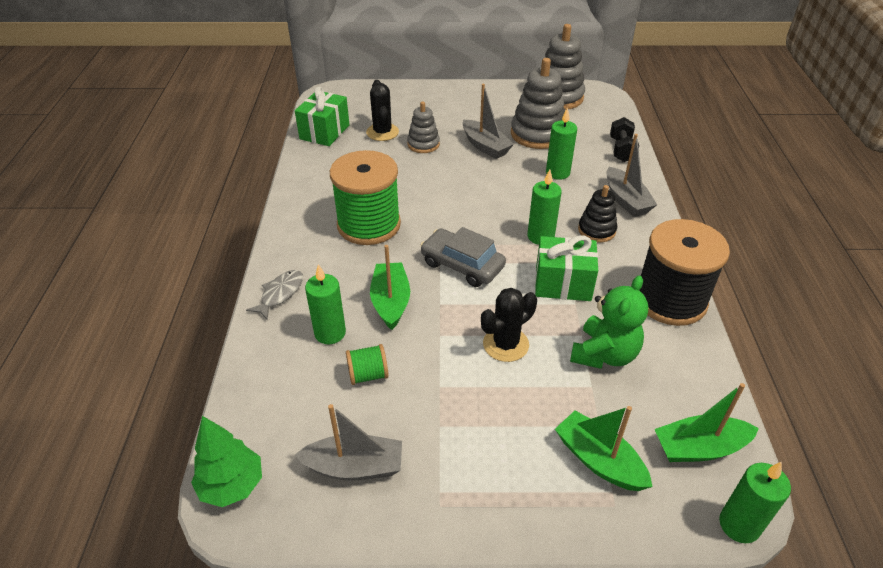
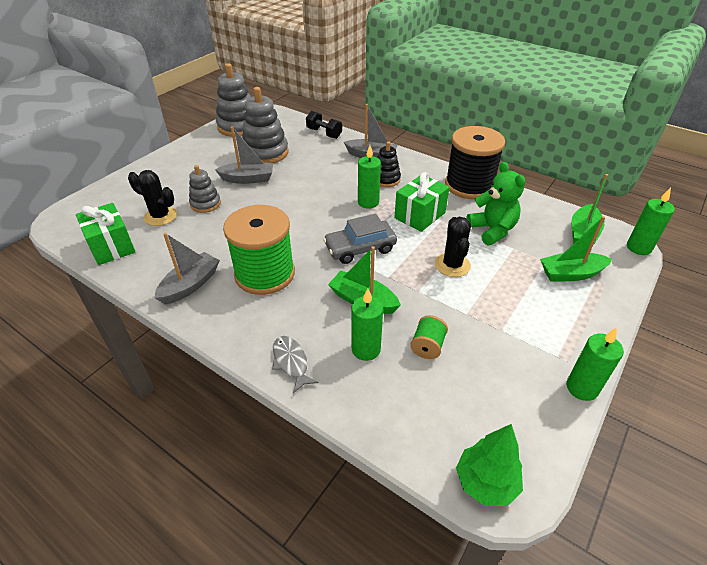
camera: 55 degrees left, 0 degrees up
(354, 467) = (511, 393): grey boat -> grey boat (190, 285)
(557, 173) = (315, 165): green candle -> green candle (582, 388)

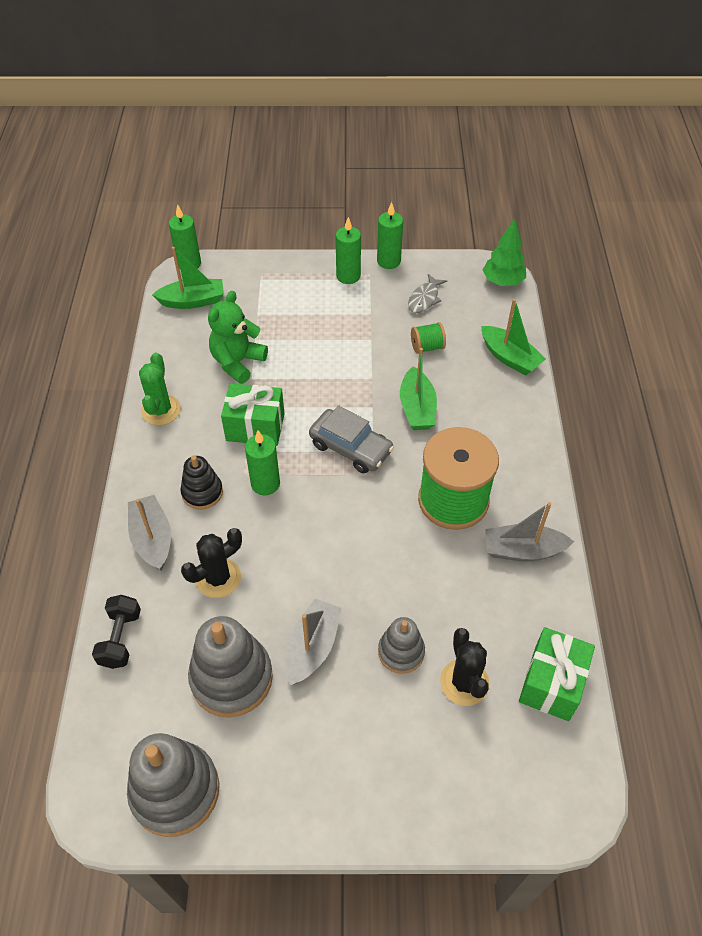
camera: 125 degrees left, 10 degrees up
(248, 179) = (312, 647): grey boat -> grey boat turned 60 degrees clockwise
(291, 362) = (521, 416): grey fish -> grey fish (424, 299)
(366, 349) = (465, 380): green candle -> green candle (348, 276)
(452, 265) = (316, 370): black cactus -> black cactus (218, 578)
(469, 185) = (161, 410): black spool -> green cactus
(571, 274) = (263, 294): green boat -> green boat (509, 358)

